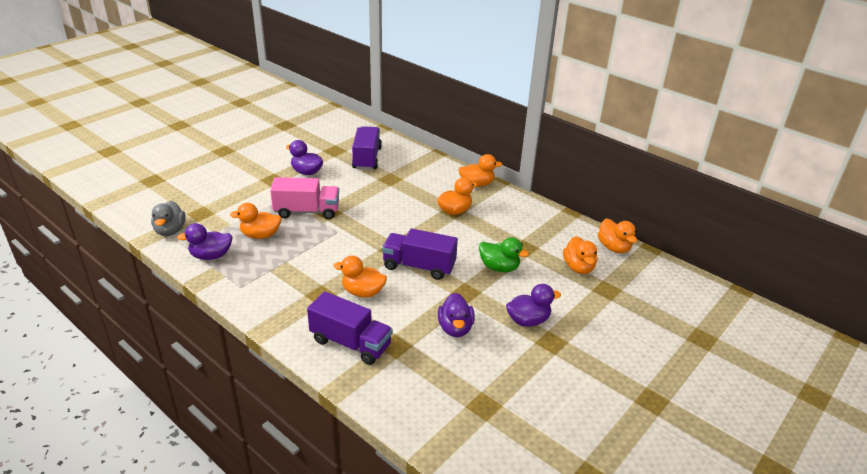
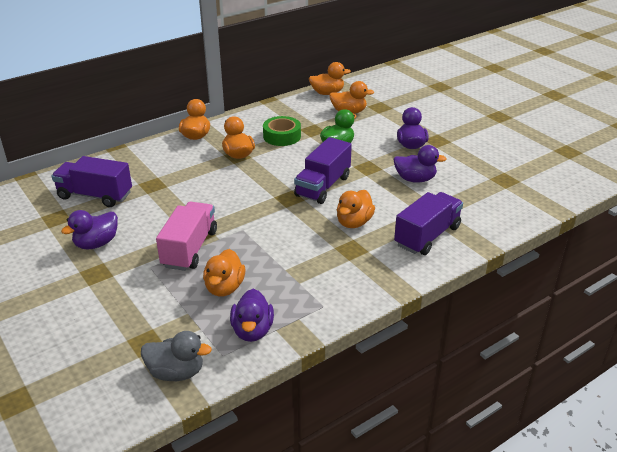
camera: 75 degrees left, 0 degrees up
(501, 230) = (282, 136): none -> green tape

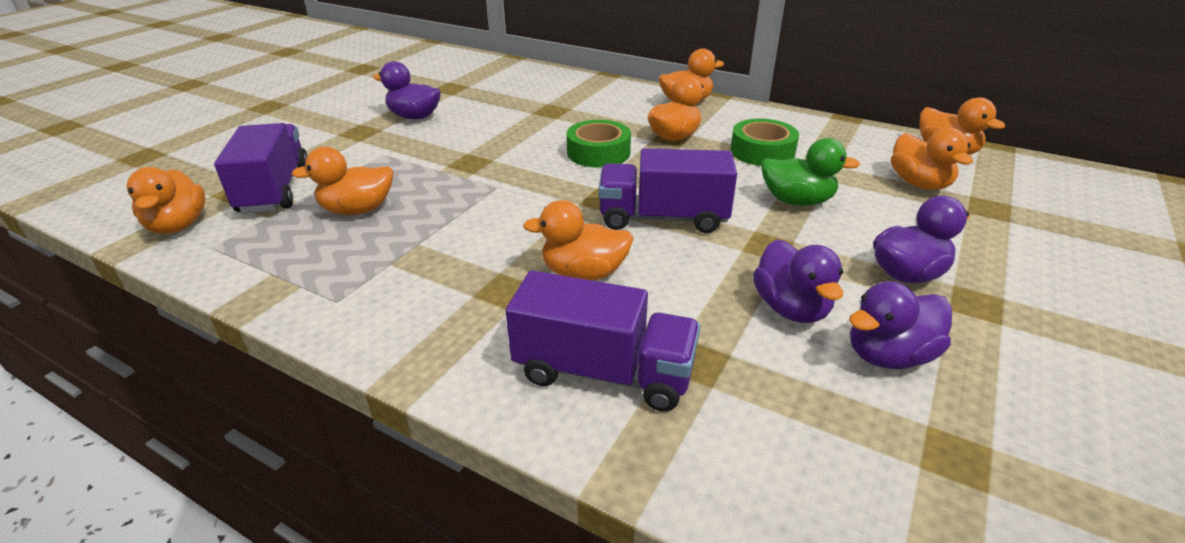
camera: 65 degrees right, 0 degrees up
(95, 195) = (504, 91): purple truck -> purple truck (275, 189)
(176, 372) = (178, 225): grey duck -> orange duck
(190, 249) = (432, 166): pink truck -> none
(233, 184) = (598, 153): none -> green tape
(252, 331) = (266, 255): purple duck -> purple duck (888, 355)

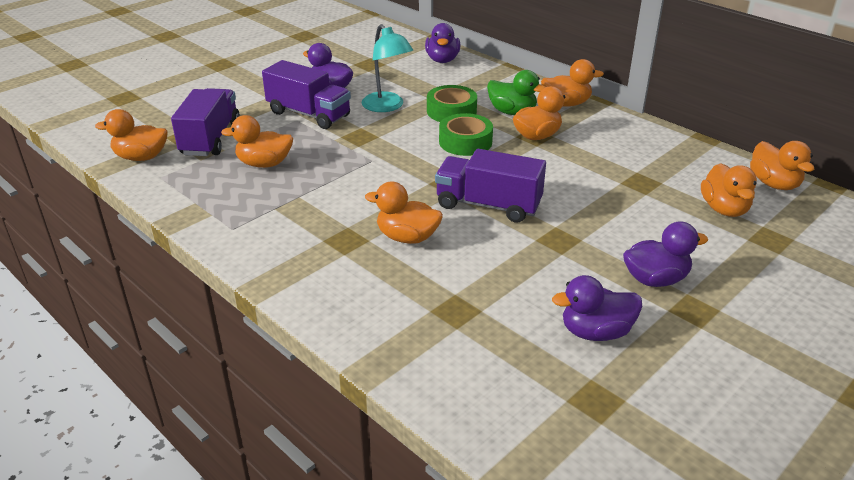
camera: 15 degrees right, 0 degrees up
(178, 225) = (141, 157): orange duck -> orange duck turned 90 degrees clockwise
(489, 127) = (387, 106): none -> turquoise lamp
(604, 372) = (389, 305): purple truck -> purple truck (309, 114)
(762, 151) = (605, 160): green tape -> green tape (451, 111)
(791, 308) = (545, 288): purple duck -> purple duck (442, 60)
(797, 201) = (606, 208): green duck -> green duck (512, 112)

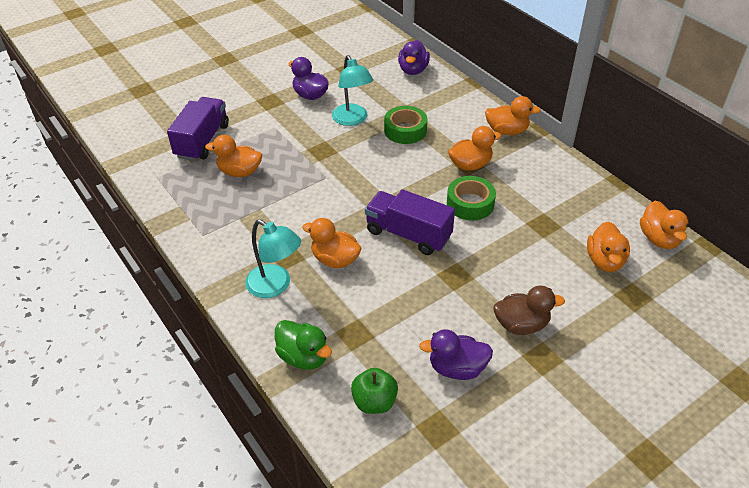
camera: 10 degrees right, 10 degrees up
(141, 157) = (145, 155): orange duck -> none
(309, 114) = (286, 122): purple truck -> none
(339, 271) = (275, 286): none -> turquoise lamp
(465, 142) = (408, 165): green tape -> green tape (470, 203)
(505, 380) = (374, 402): none -> green apple
(512, 112) = (457, 136): green duck -> green duck (303, 357)
(655, 279) = (521, 324): purple duck -> brown duck

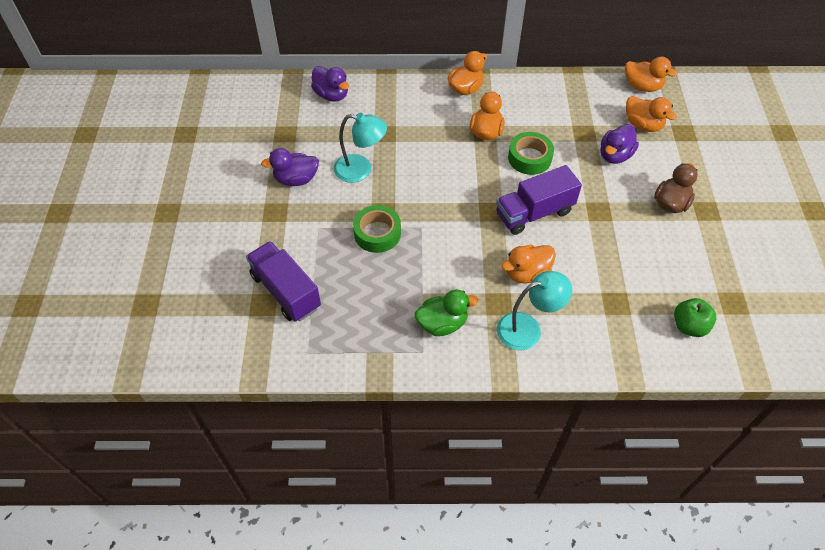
camera: 55 degrees left, 10 degrees up
(239, 172) = (359, 284): orange duck -> none
(303, 357) = (618, 348): green duck -> green duck (442, 323)
(405, 130) = (408, 145): green tape -> green tape (377, 233)
(457, 368) = (687, 261): purple duck -> purple duck (615, 155)

